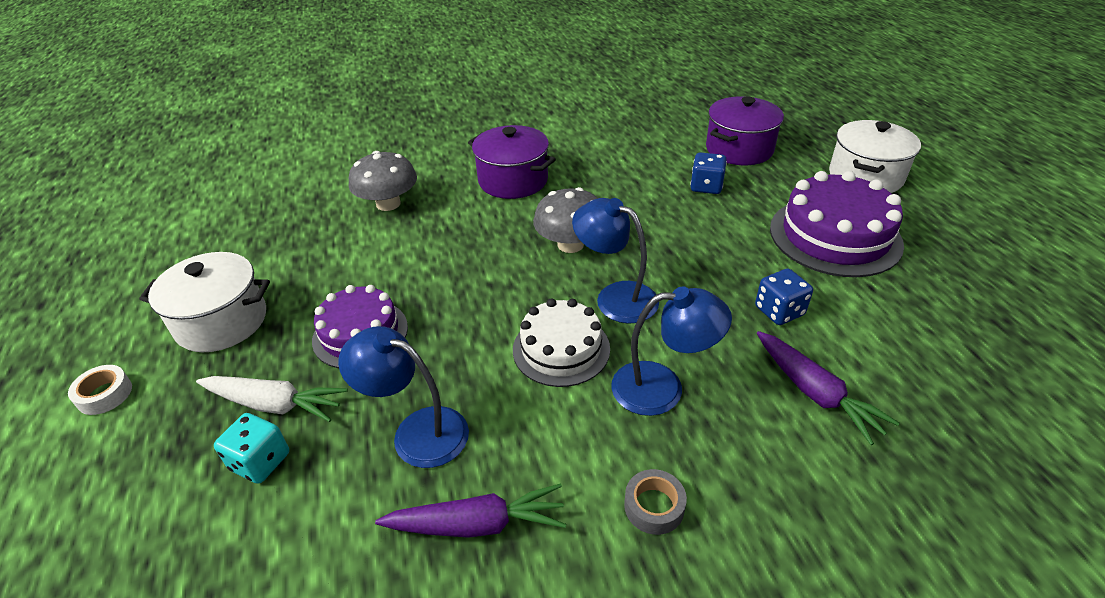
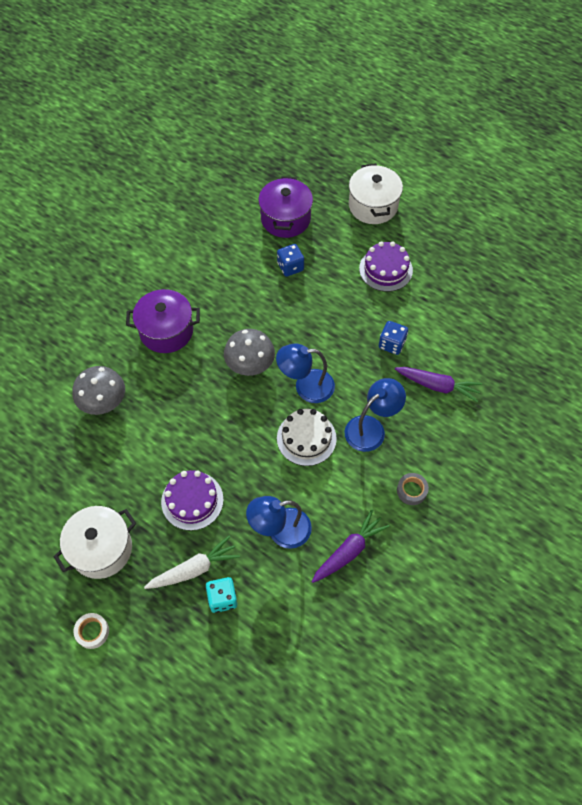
camera: 40 degrees left, 20 degrees up
(835, 236) = (385, 269): purple cake -> purple cake, size x0.65

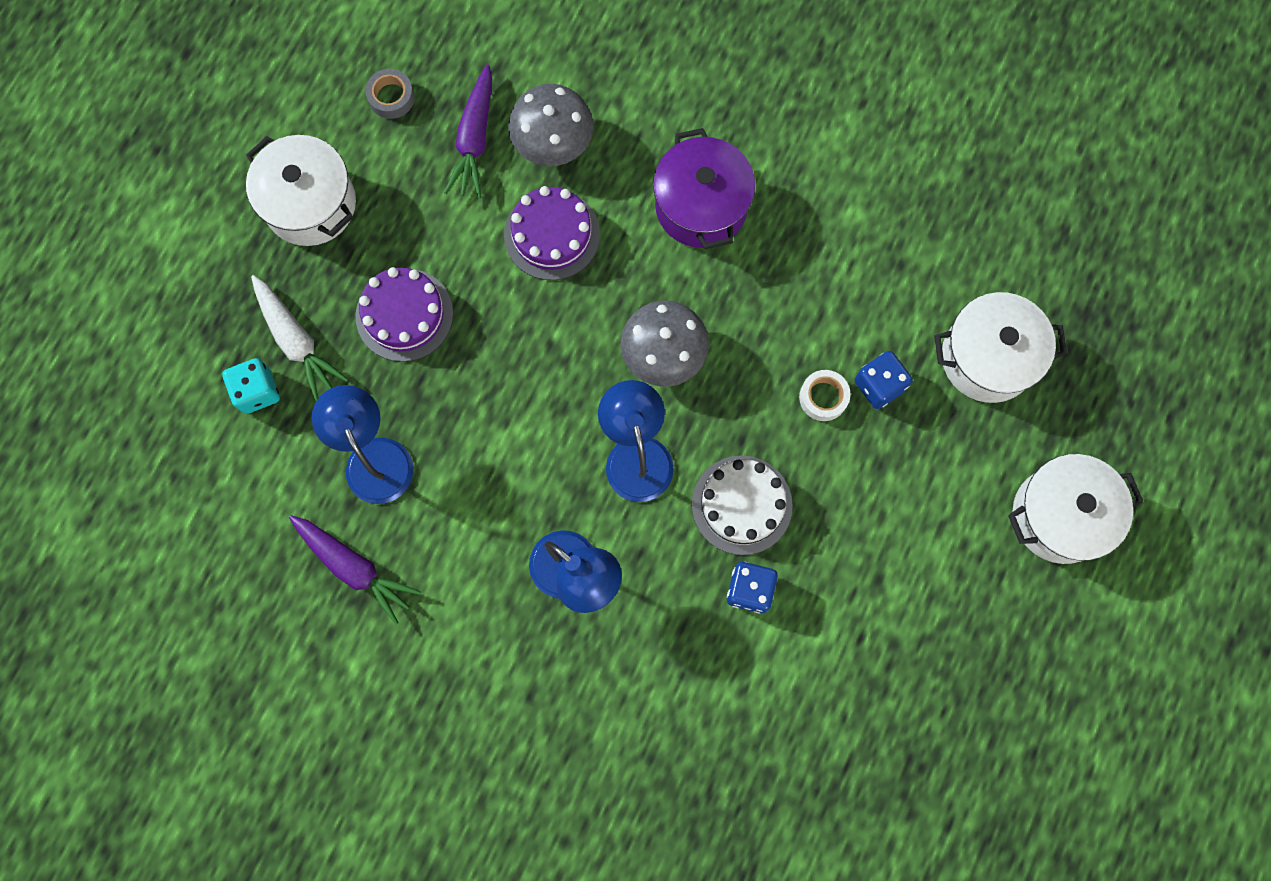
camera: 80 degrees right, 15 degrees up
(92, 632) = (189, 224): white tape -> white tape (823, 397)
(285, 219) = (987, 358): purple pot -> white pot
(306, 438) = (539, 470): white cake -> white cake (742, 505)
(385, 269) = (912, 559): purple cake -> purple cake (552, 234)
(411, 490) = (471, 656): grey tape -> grey tape (391, 97)
(437, 386) = (678, 681): purple carrot -> purple carrot (474, 139)

